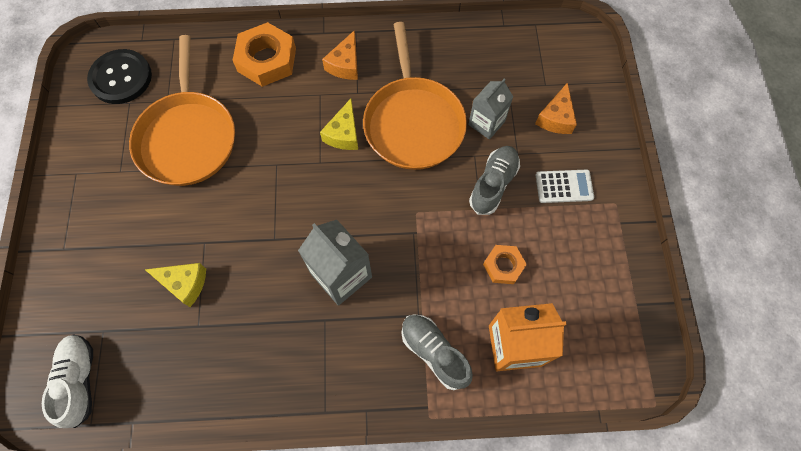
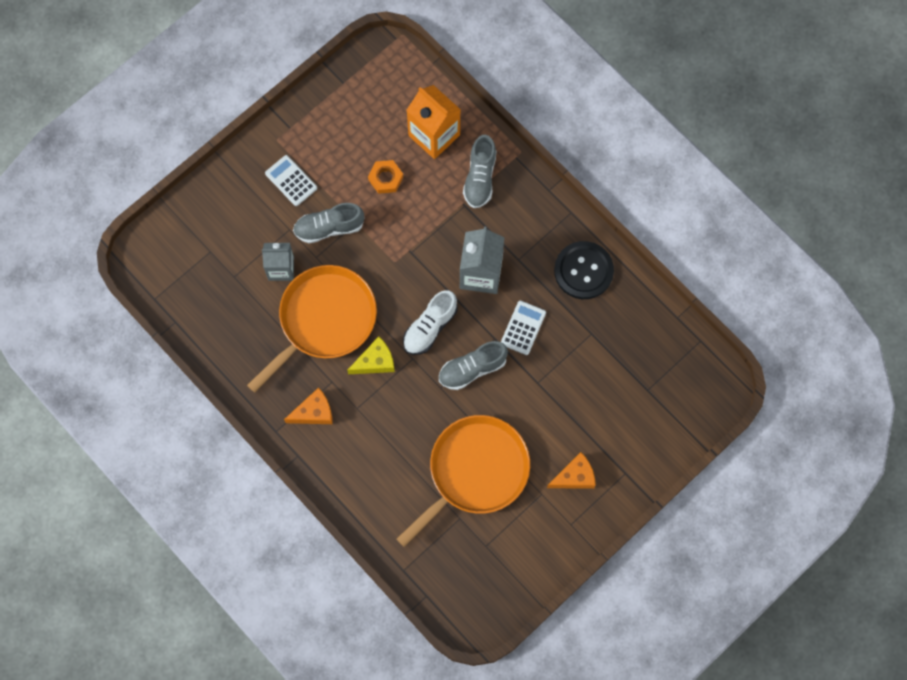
camera: 130 degrees left, 5 degrees up
(79, 380) = (685, 373): white shoe -> white shoe (430, 327)
(121, 78) = (472, 575): black button -> black button (583, 271)
(184, 283) = (574, 368): yellow cheese -> none
(260, 270) = (523, 328): none -> white calculator
(266, 60) = (360, 476): orange nut -> none
(267, 200) = (472, 369): none -> grey shoe
(556, 118) = (235, 224): orange cheese -> orange cheese (574, 476)

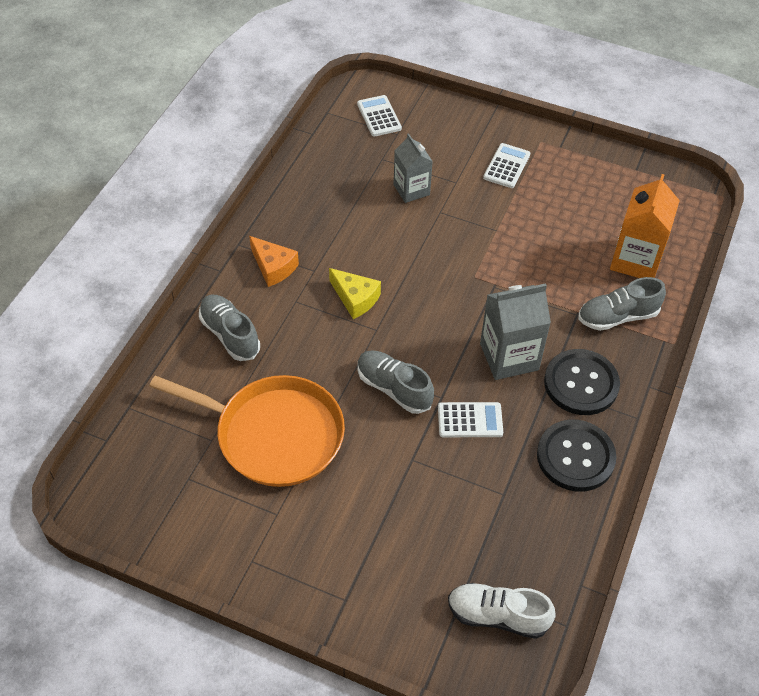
camera: 65 degrees right, 20 degrees down
(181, 257) = (379, 116): none -> white calculator
(324, 320) = (377, 241): orange pan -> none
(329, 228) = (477, 211): grey shoe -> grey shoe (230, 334)
(385, 178) = (560, 237): orange nut -> none
(430, 327) = (420, 332): white shoe -> white shoe (497, 616)
(526, 235) = (581, 383): none -> black button
(574, 476) = (315, 542): orange cheese -> none

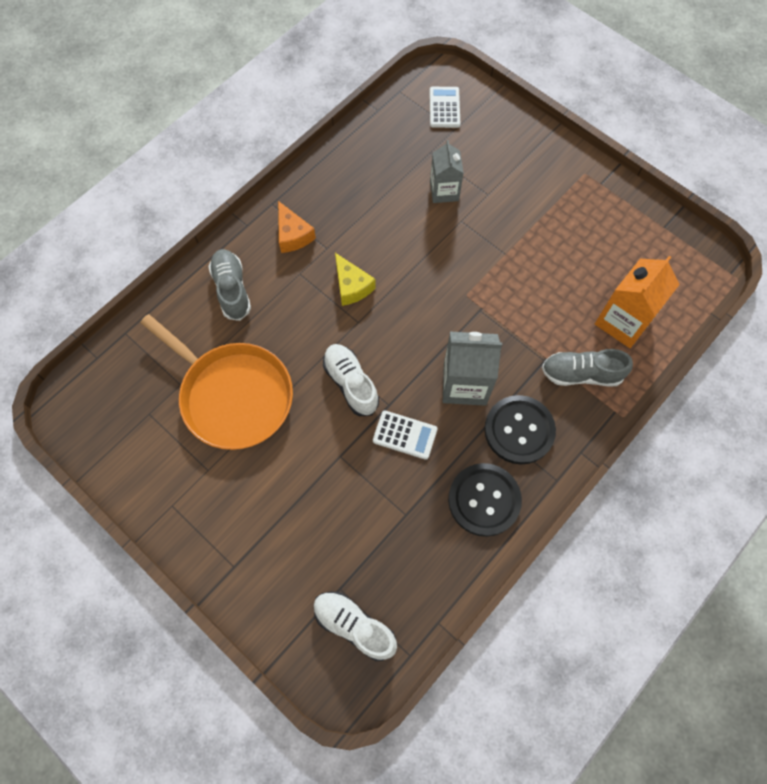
camera: 20 degrees right, 15 degrees up
(394, 388) = (351, 383): grey shoe -> white shoe
(506, 166) = (541, 190): white calculator -> none

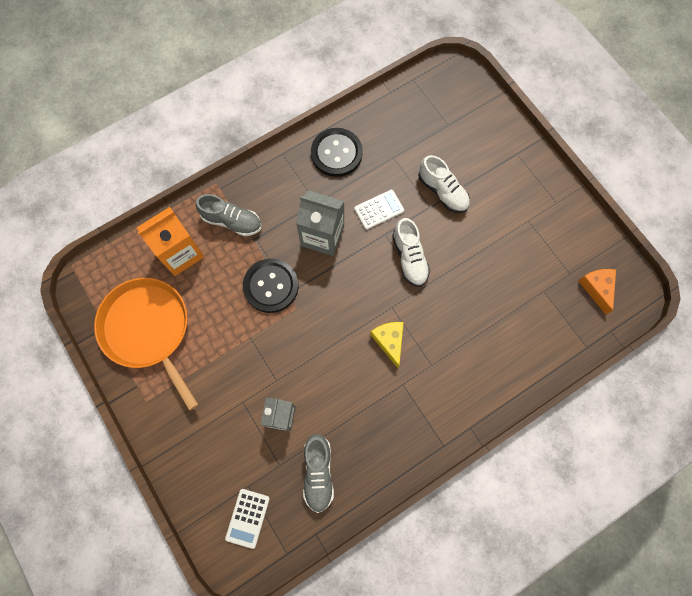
camera: 165 degrees left, 5 degrees up
(232, 289) = (492, 365): grey shoe -> grey shoe (318, 473)
(233, 395) = (503, 271): orange pan -> orange pan (148, 330)
(293, 235) = (430, 406): orange cheese -> orange cheese (597, 288)
(354, 626) = (444, 102): white shoe -> white shoe (443, 191)
(405, 435) = (379, 210): white calculator -> white calculator turned 120 degrees clockwise
(519, 430) = (294, 192): black button -> black button (271, 286)

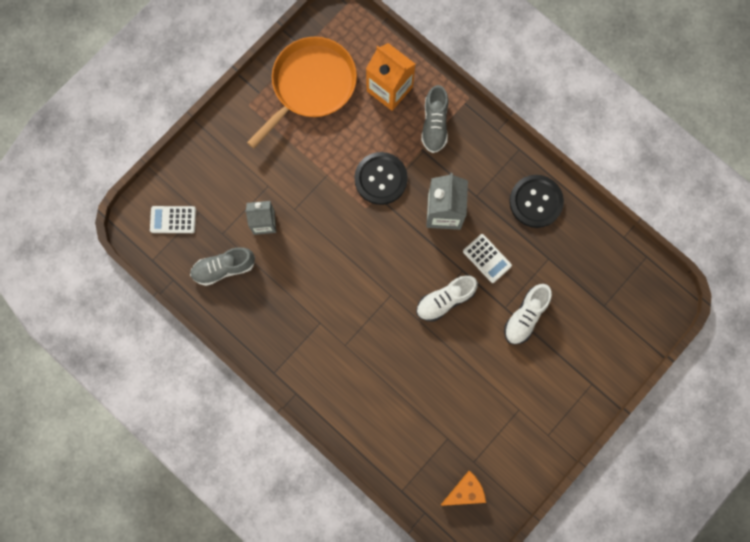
camera: 75 degrees right, 5 degrees up
(389, 341) = (357, 301): yellow cheese -> none

